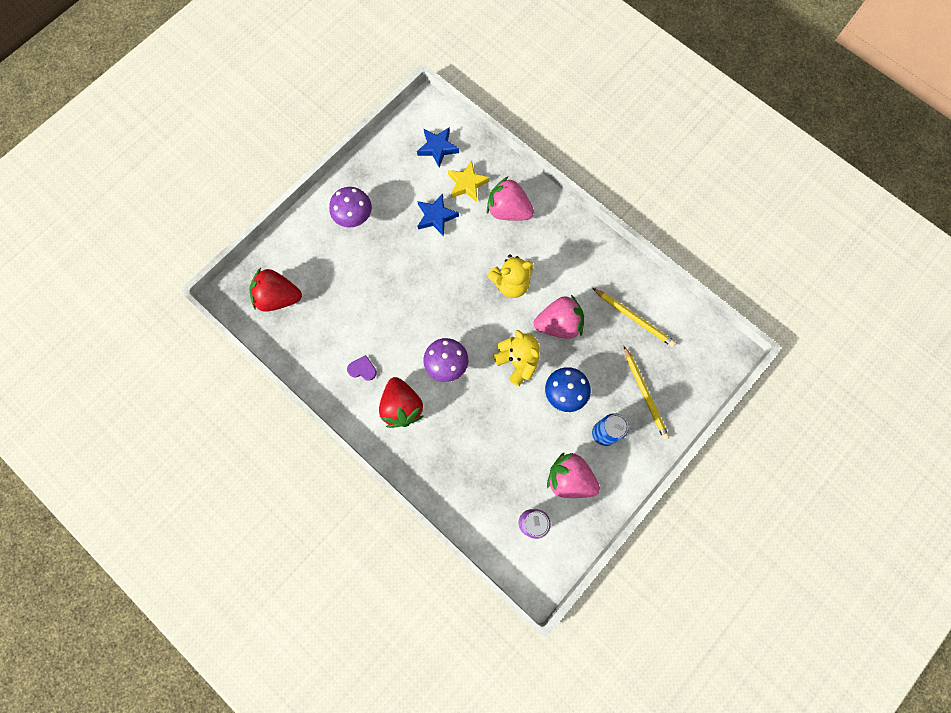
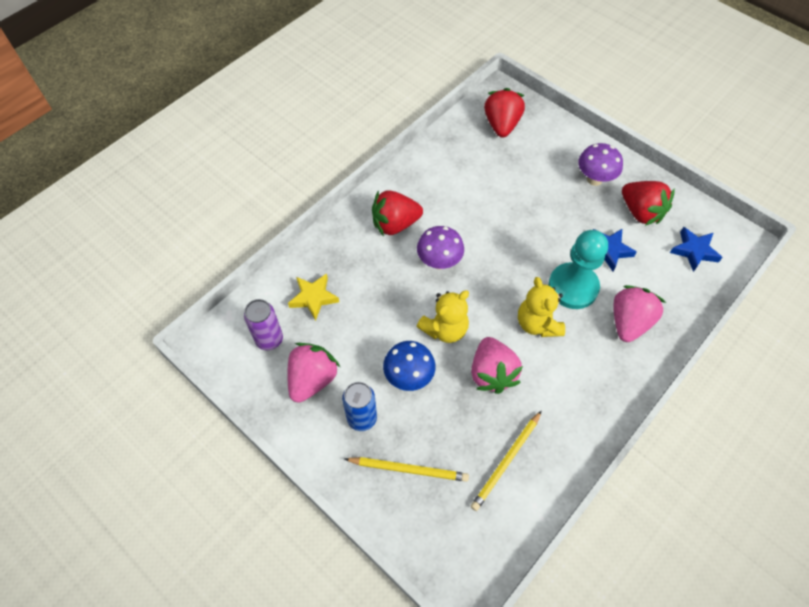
camera: 90 degrees right, 15 degrees down
(362, 369) = (433, 191): purple heart -> none
(394, 183) = (640, 212): none -> red strawberry
(467, 184) = (655, 280): yellow star -> yellow star (314, 298)
(474, 251) = (573, 287): none -> turquoise pawn
(645, 394) = (408, 469): yellow pencil -> yellow pencil turned 150 degrees counterclockwise

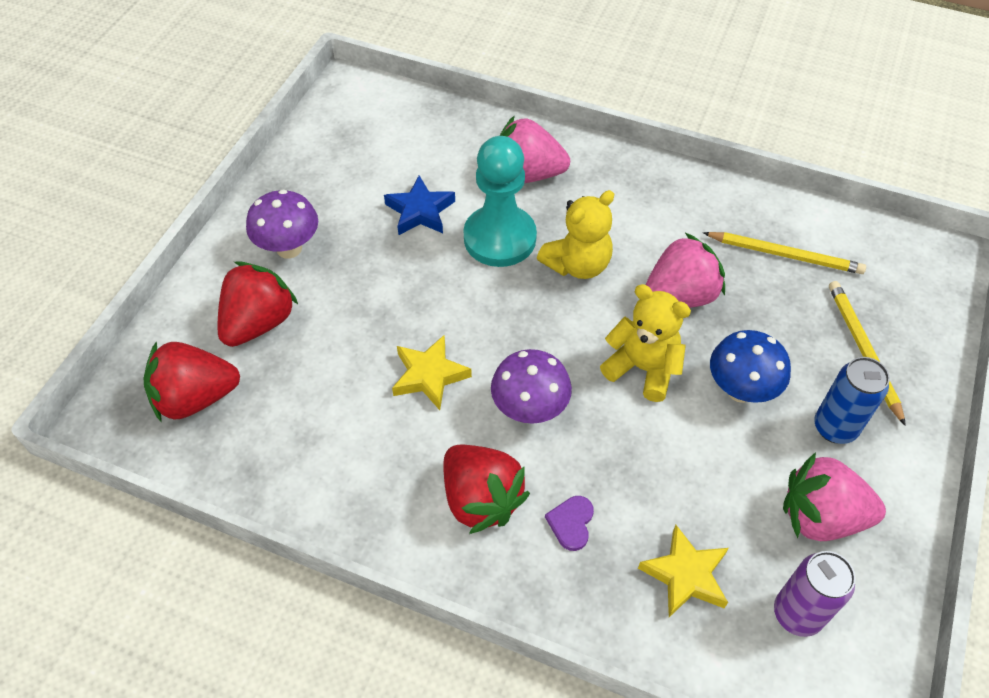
camera: 110 degrees left, 5 degrees down
(364, 258) = (571, 523): none -> purple heart
(479, 222) = (429, 375): none -> yellow star
(640, 212) = (337, 187): red strawberry -> red strawberry (259, 322)
(694, 251) = (385, 128): blue star -> none

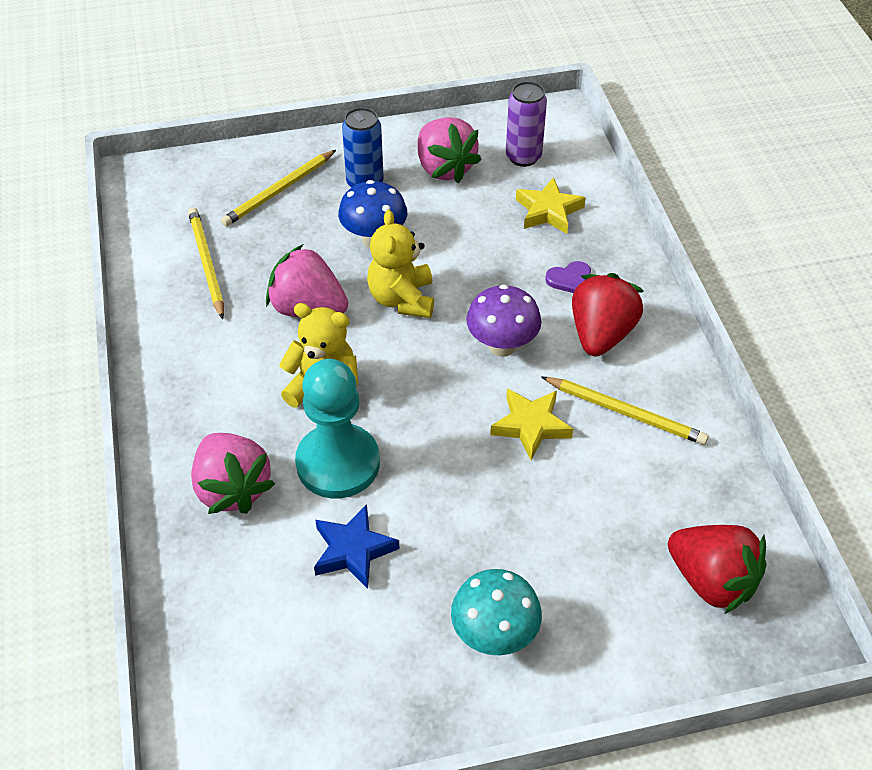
camera: 125 degrees left, 5 degrees down
(259, 322) = (597, 592): red strawberry -> none
(289, 248) = (494, 635): purple mushroom -> turquoise mushroom
(382, 453) = (625, 412): none -> yellow pencil

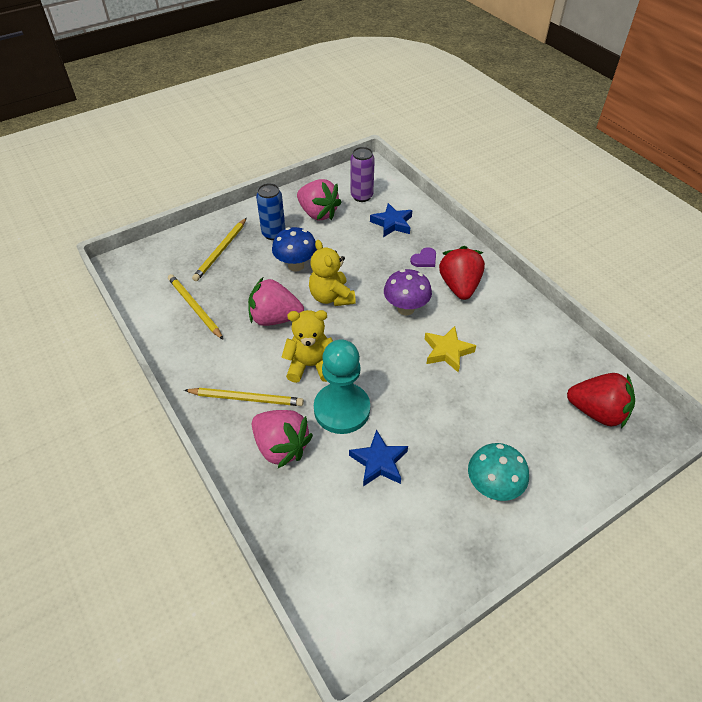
camera: 20 degrees left, 0 degrees up
(548, 211) = (392, 223): yellow star -> blue star
(625, 412) = (497, 328): yellow pencil -> yellow pencil (246, 398)

